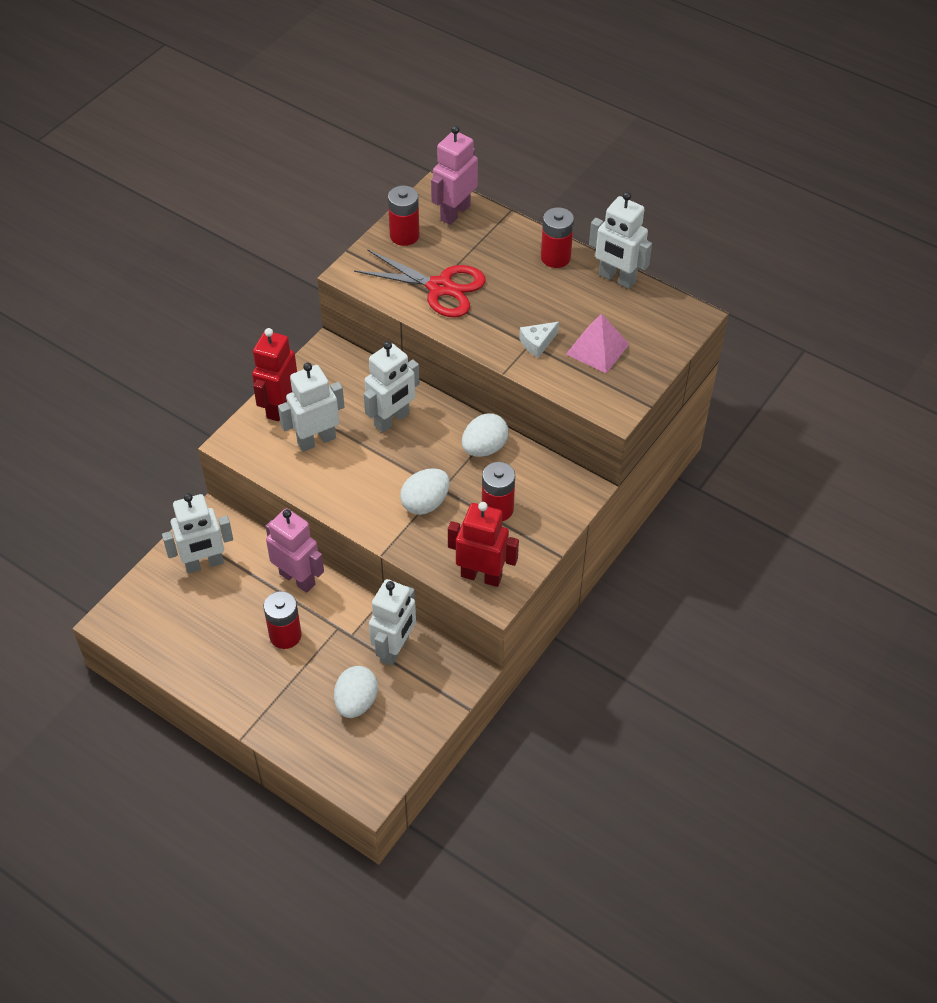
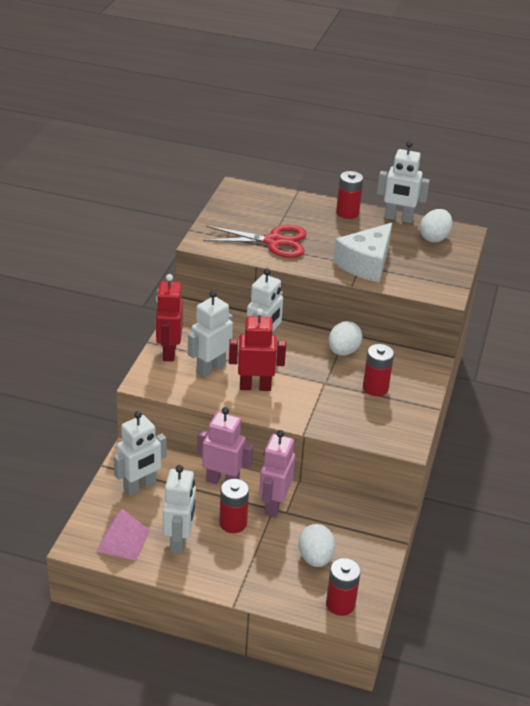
camera: 20 degrees left, 15 degrees down
(395, 649) = (326, 514): white robot -> white robot (179, 541)
(404, 235) = (228, 215): red battery -> red battery (340, 604)
(425, 503) = (318, 394): white egg -> white egg (434, 238)
(455, 212) = (258, 197): pink robot -> pink robot (274, 505)
(481, 576) = (388, 433): red robot -> red robot (255, 386)
(537, 343) = (365, 264): white cheese -> white cheese, size x2.18
(597, 349) = (411, 260): pink pyramid -> pink pyramid (123, 540)

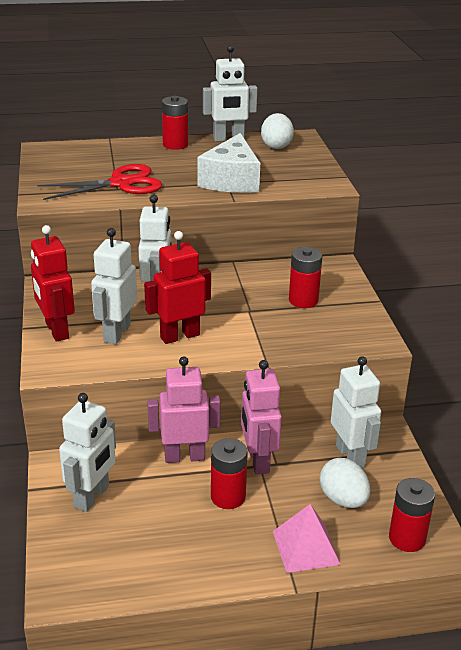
camera: 25 degrees left, 5 degrees down
(123, 540) = (113, 567): pink pyramid -> pink pyramid (306, 547)
(179, 541) = (181, 540): white robot -> white robot (350, 456)
(343, 351) = (244, 277): white egg -> none

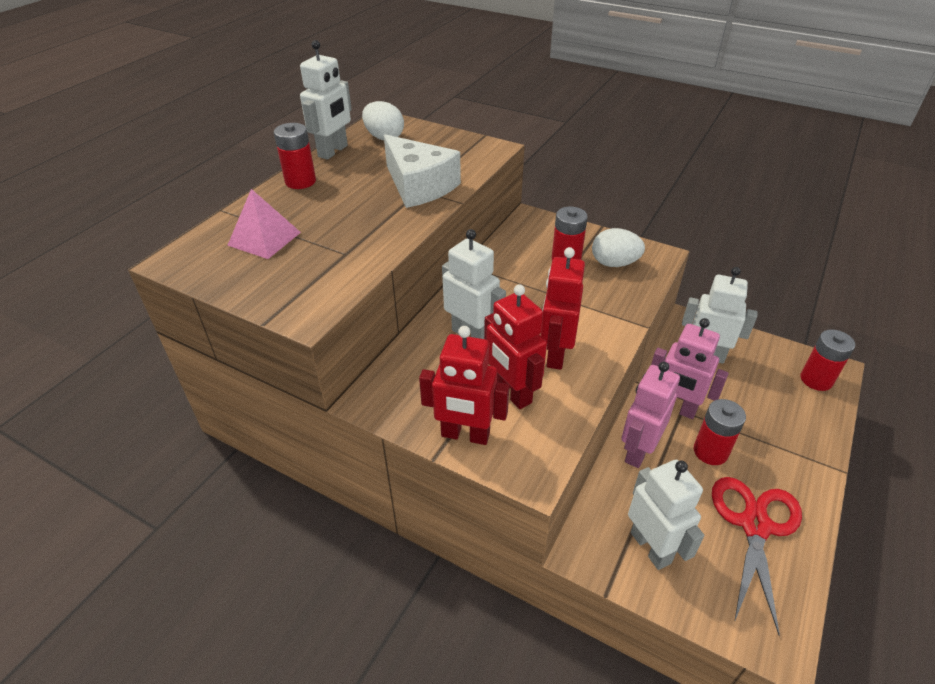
camera: 50 degrees left, 10 degrees up
(116, 333) = (512, 393): white robot -> red robot
(121, 183) = (338, 246): red scissors -> red scissors (755, 525)
(306, 547) = (798, 438): pink pyramid -> pink pyramid (264, 238)
(343, 499) = (754, 387): white egg -> white egg (614, 263)

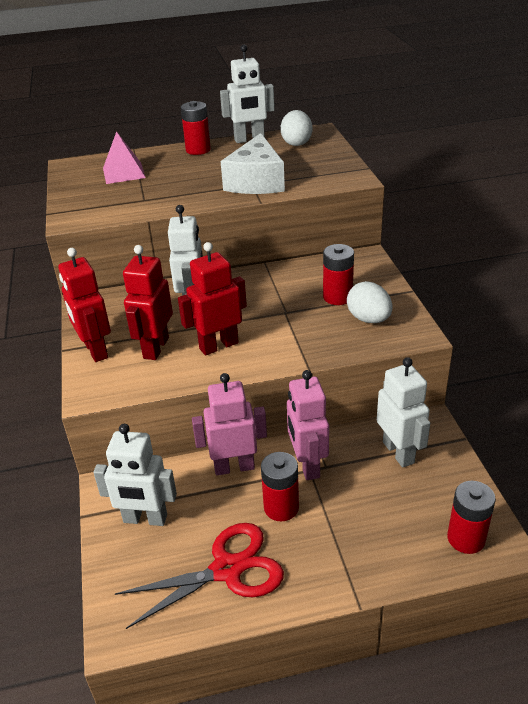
camera: 50 degrees right, 5 degrees down
(651, 547) = (145, 519): white robot -> white robot turned 75 degrees clockwise

